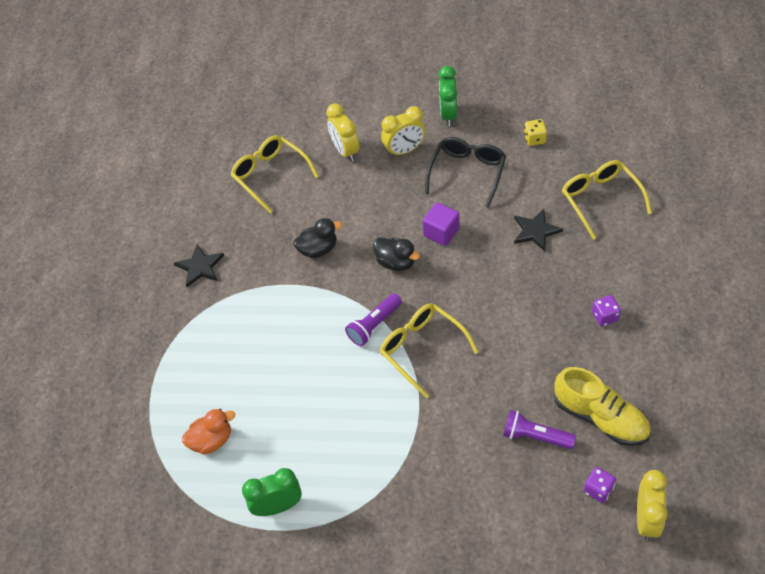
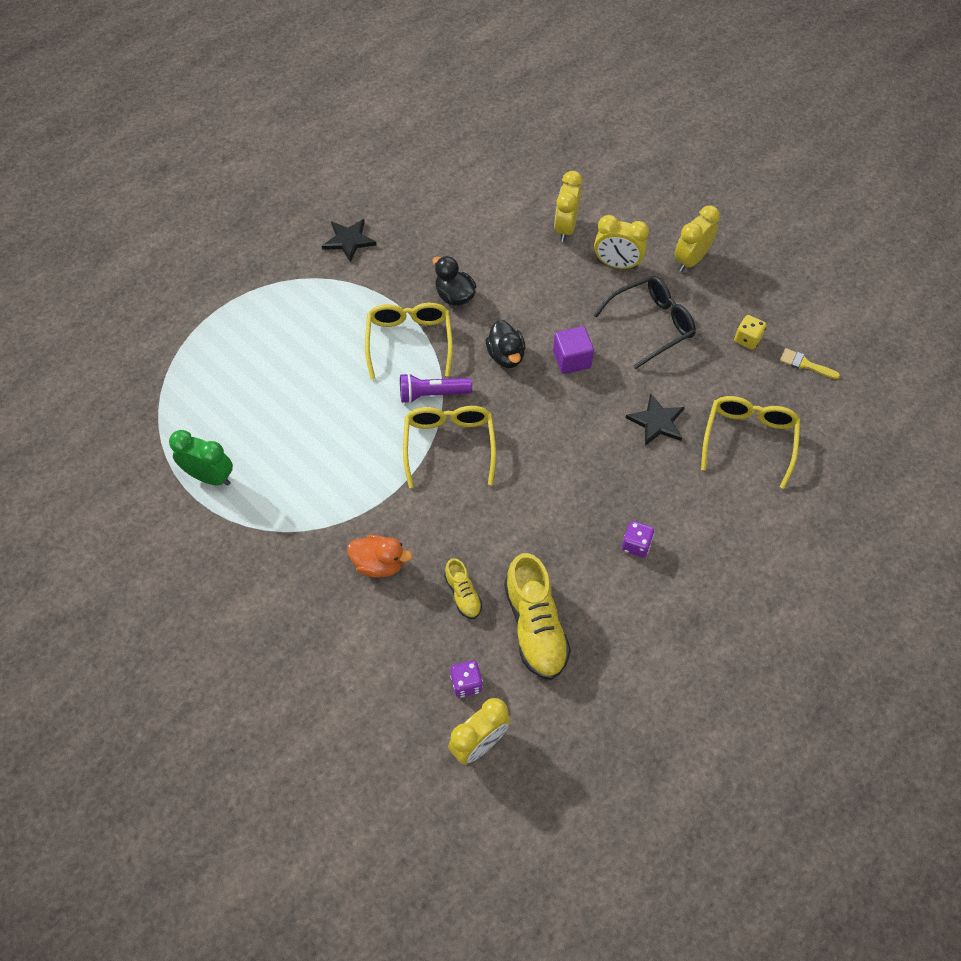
camera: 35 degrees right, 5 degrees up
(212, 440) = (217, 385): orange duck -> orange duck (379, 564)
(270, 175) = (481, 205): yellow glasses -> yellow glasses (409, 341)
(318, 249) = (454, 296): black duck -> black duck turned 150 degrees counterclockwise
(448, 115) = (690, 260): green clock -> yellow clock
(535, 436) = (463, 594): purple flashlight -> yellow shoe
(583, 129) = (805, 364): none -> yellow brush

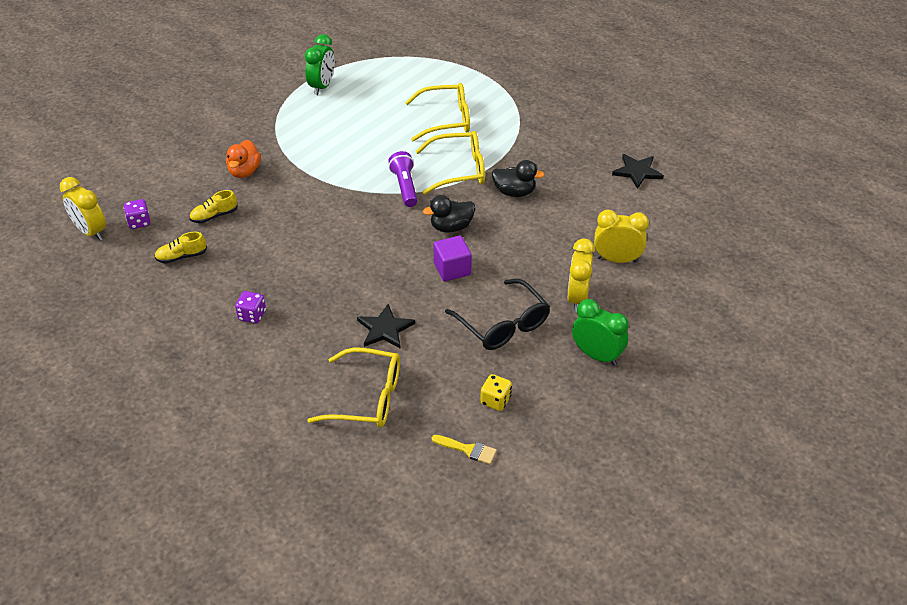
camera: 85 degrees right, 15 degrees down
(349, 240) = (565, 128): black star -> black star (637, 172)
(449, 445) = (354, 200): yellow glasses -> yellow glasses (446, 120)
(454, 296) = (514, 192): black duck -> black duck turned 60 degrees clockwise
(535, 626) = (181, 257): yellow shoe -> yellow shoe, size x0.52
(690, 260) = (597, 355): yellow clock -> green clock
(805, 364) = (468, 450): yellow brush -> yellow brush turned 90 degrees clockwise

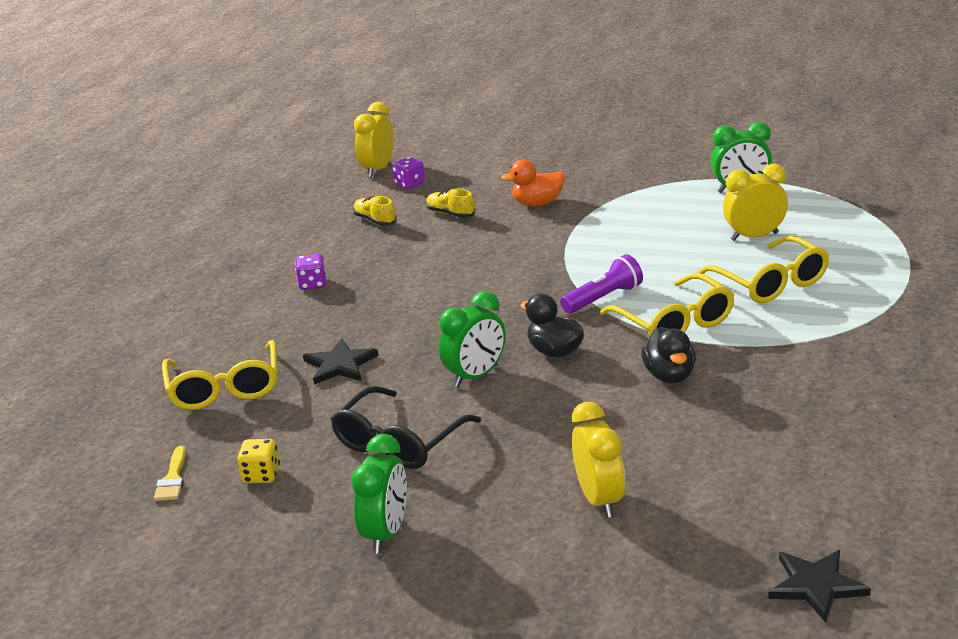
camera: 70 degrees right, 15 degrees down
(452, 269) = (475, 376): purple cube -> green clock
(577, 298) = (491, 486): yellow clock -> yellow clock (754, 236)
(637, 172) = (827, 465): black star -> black star (816, 586)

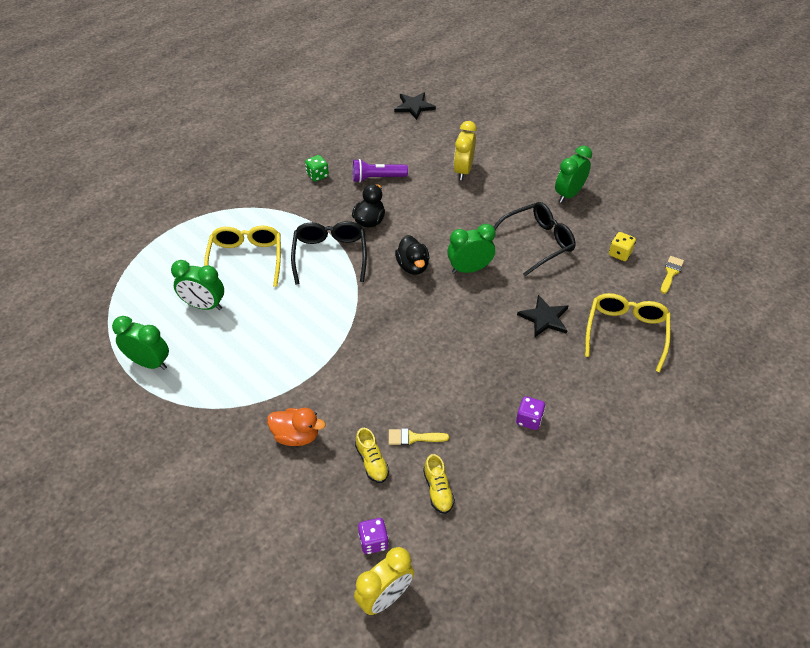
camera: 155 degrees left, 20 degrees up
(424, 237) = (413, 438): none -> yellow brush
(604, 298) = (348, 296): purple flashlight -> purple flashlight (377, 178)
(674, 323) = (330, 255): yellow glasses -> black glasses
(754, 236) = (204, 305): yellow clock -> green clock
(821, 399) = (317, 175): none -> green dice

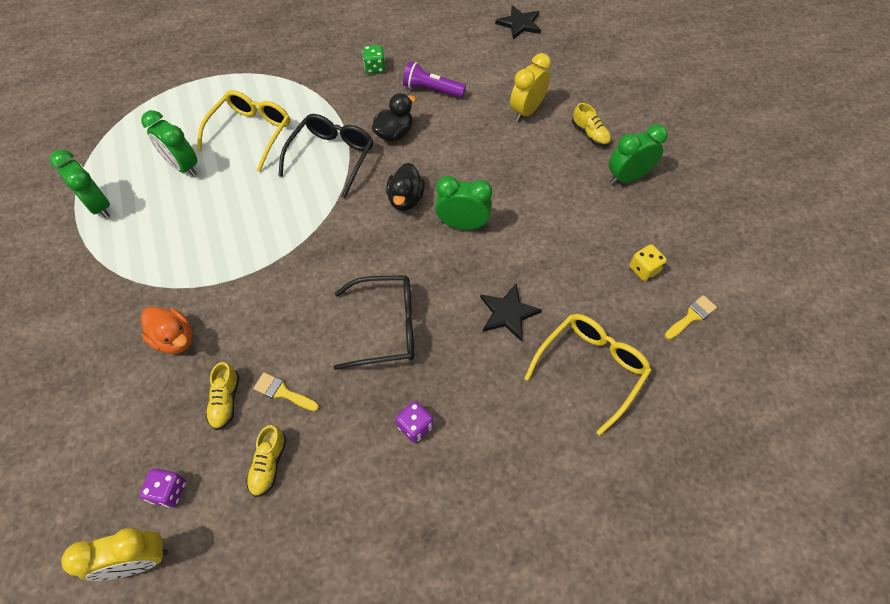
camera: 25 degrees right, 10 degrees up
(522, 172) = (590, 134): none -> yellow shoe
(537, 242) = (556, 221): black glasses -> black glasses (386, 327)

